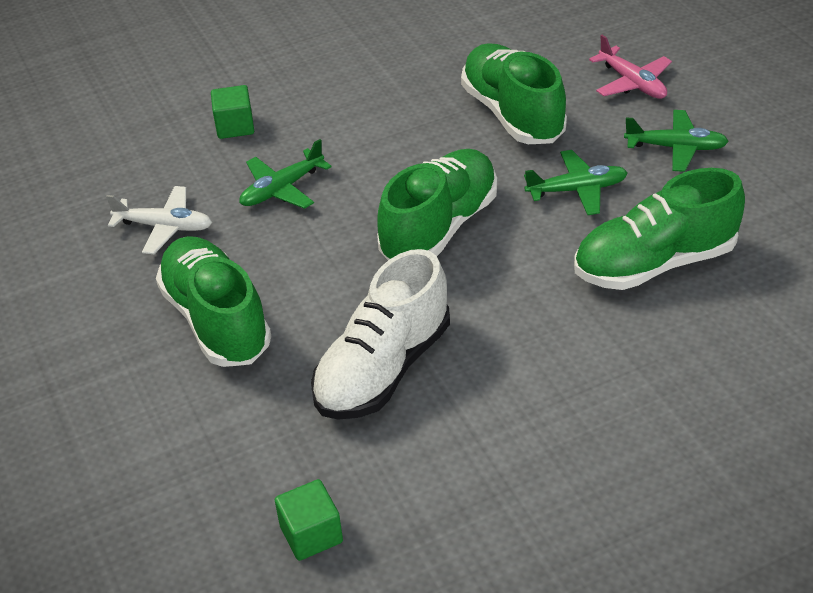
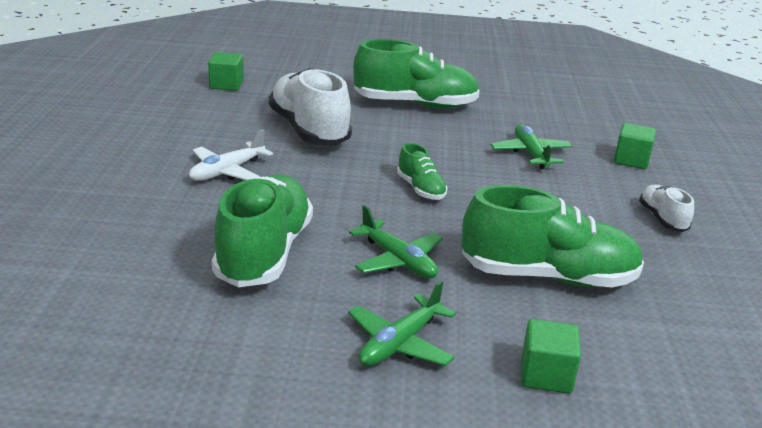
camera: 115 degrees right, 15 degrees down
(165, 227) = (525, 113): white plane -> white plane (227, 171)
(350, 85) = (662, 219): none -> white shoe
(439, 227) = (420, 189): green shoe -> green shoe, size x0.49
(577, 190) = (398, 260): green plane -> green plane turned 60 degrees counterclockwise
(632, 83) = (546, 375): pink plane -> green cube

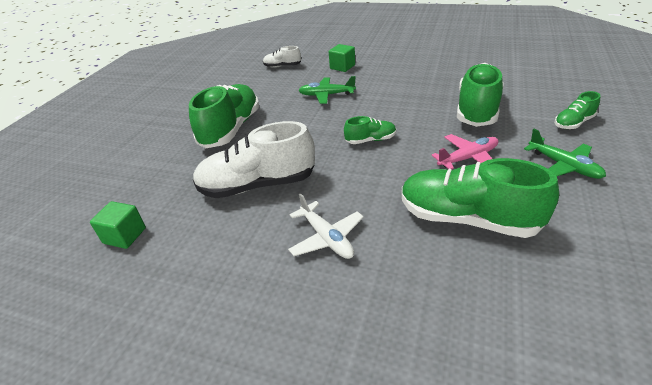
camera: 70 degrees left, 10 degrees up
(398, 260) = (468, 158): green plane -> pink plane
(546, 375) = (573, 123): green cube -> green shoe
(662, 219) = (411, 70): white shoe -> white shoe (282, 66)

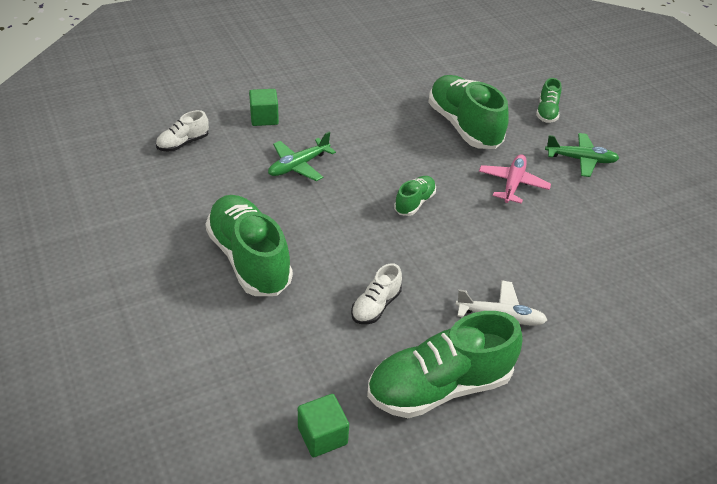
camera: 50 degrees left, 5 degrees up
(257, 185) = (376, 306): white shoe -> white shoe, size x0.49
(467, 219) = (572, 241): green shoe -> green shoe (439, 386)

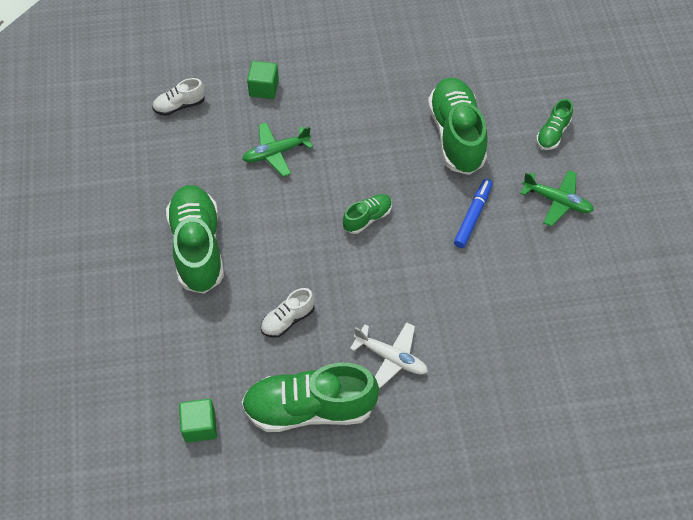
camera: 20 degrees right, 15 degrees up
(513, 184) = (472, 216): pink plane -> blue marker

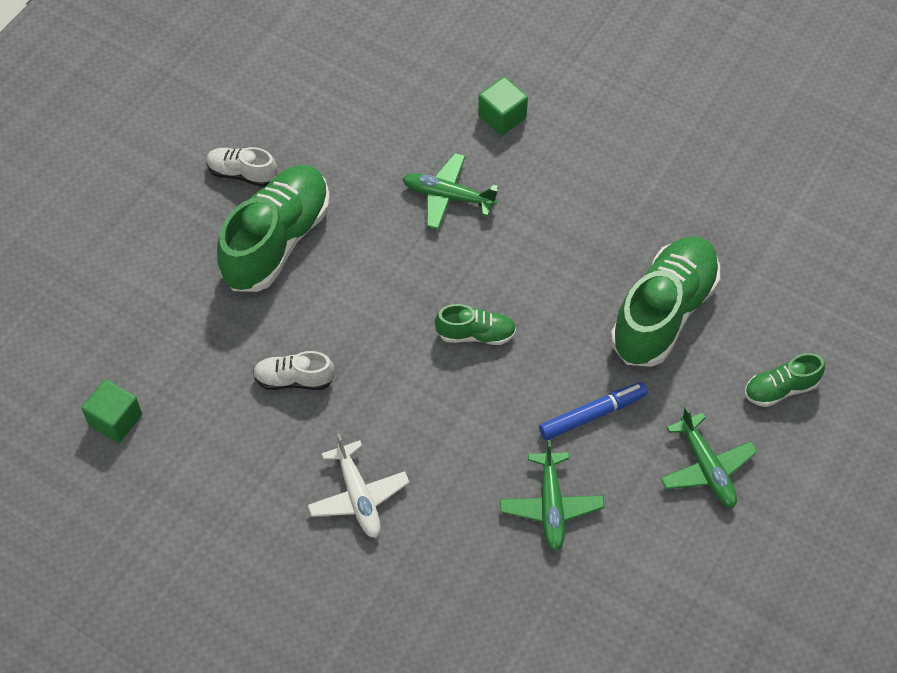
camera: 40 degrees right, 0 degrees up
(180, 105) = (397, 78): white shoe -> white shoe (242, 174)
(309, 408) = (231, 483): green shoe -> none
(500, 282) = (551, 506): none -> green plane

